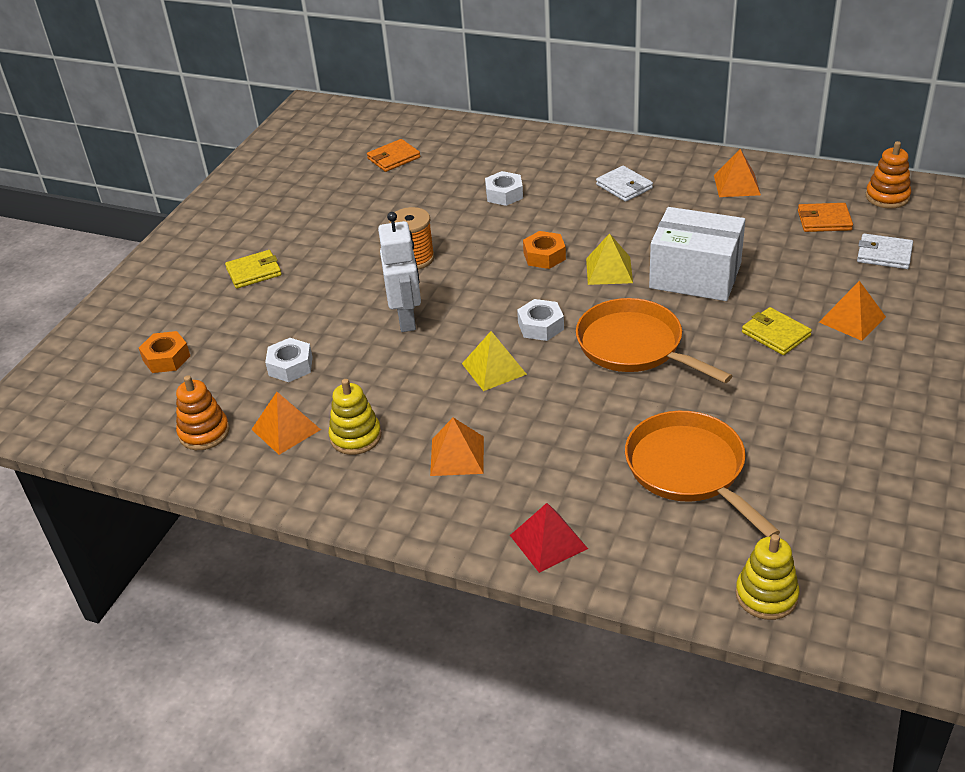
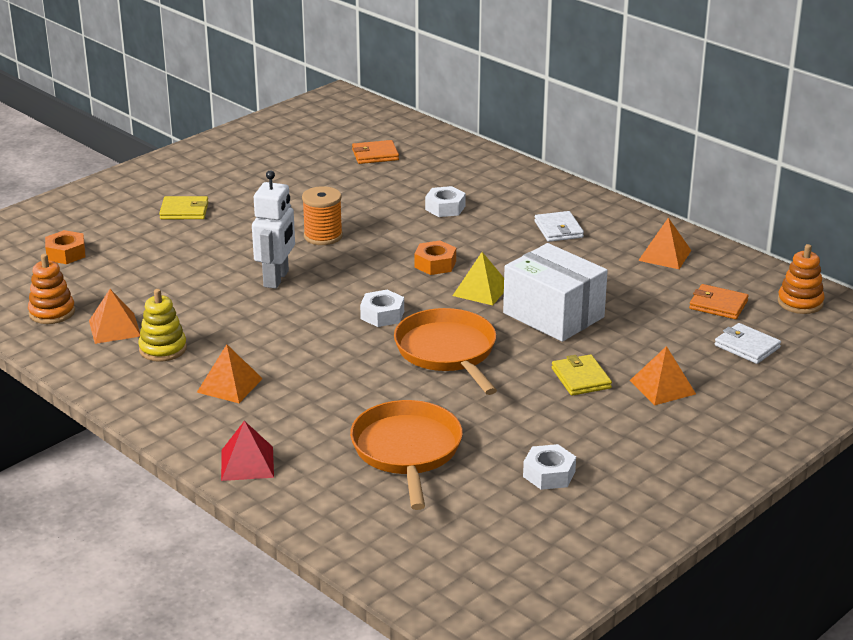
camera: 20 degrees right, 10 degrees down
(290, 366) = (155, 286): white nut -> white nut (549, 474)
(494, 368) = (315, 334): yellow pyramid -> none
(766, 595) = (385, 552): yellow stacking toy -> none

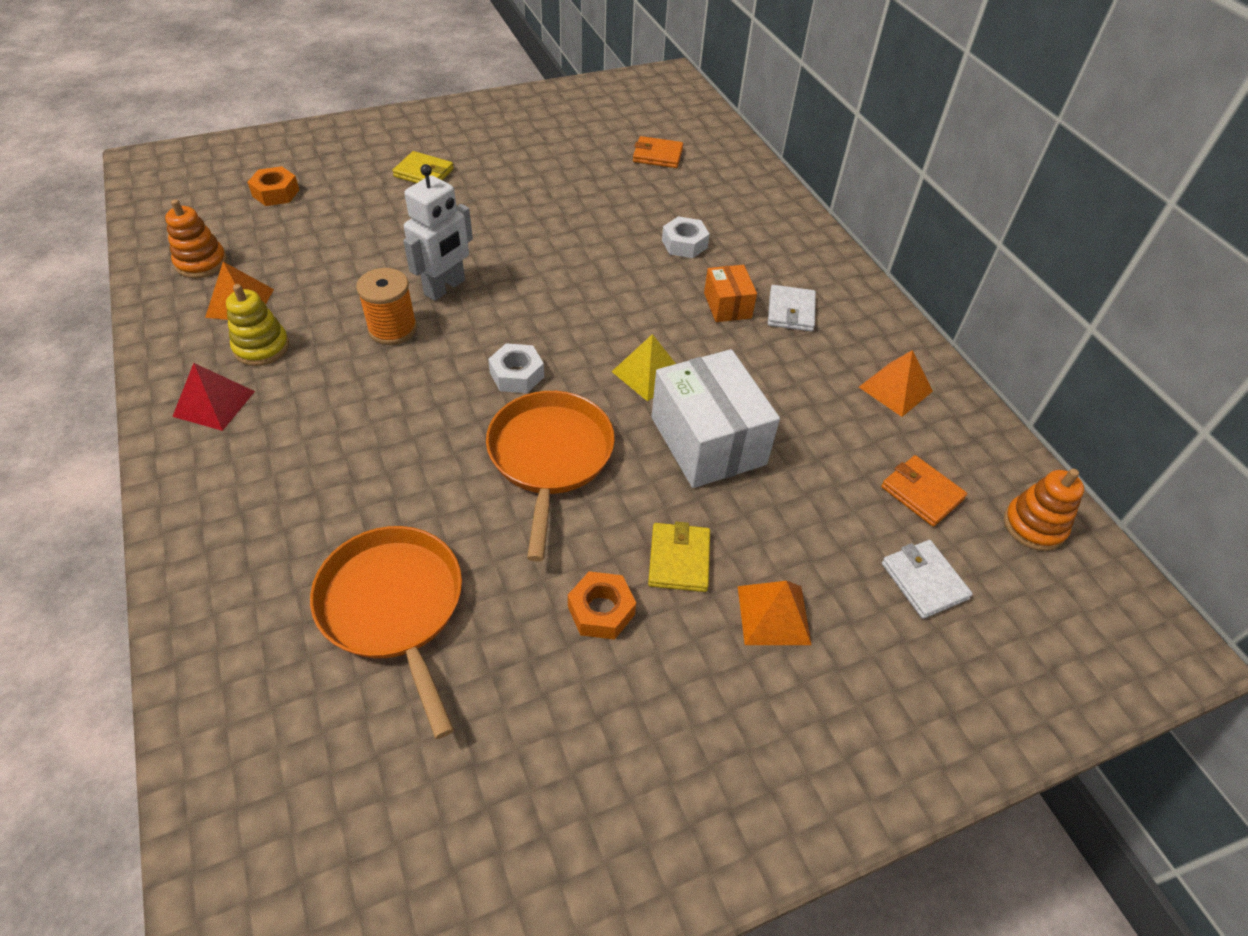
camera: 20 degrees right, 20 degrees up
(229, 385) = (285, 424): orange pyramid -> none
(247, 463) = (208, 556): red pyramid -> red pyramid (214, 403)
(323, 236) = (532, 245): orange spool -> orange spool (392, 329)
(407, 451) = (394, 607): orange pan -> orange pan turned 45 degrees counterclockwise
(435, 264) = (623, 319): orange nut -> orange nut (601, 610)
(508, 237) = (727, 305): none -> orange box
(549, 474) = (534, 724): white nut -> none

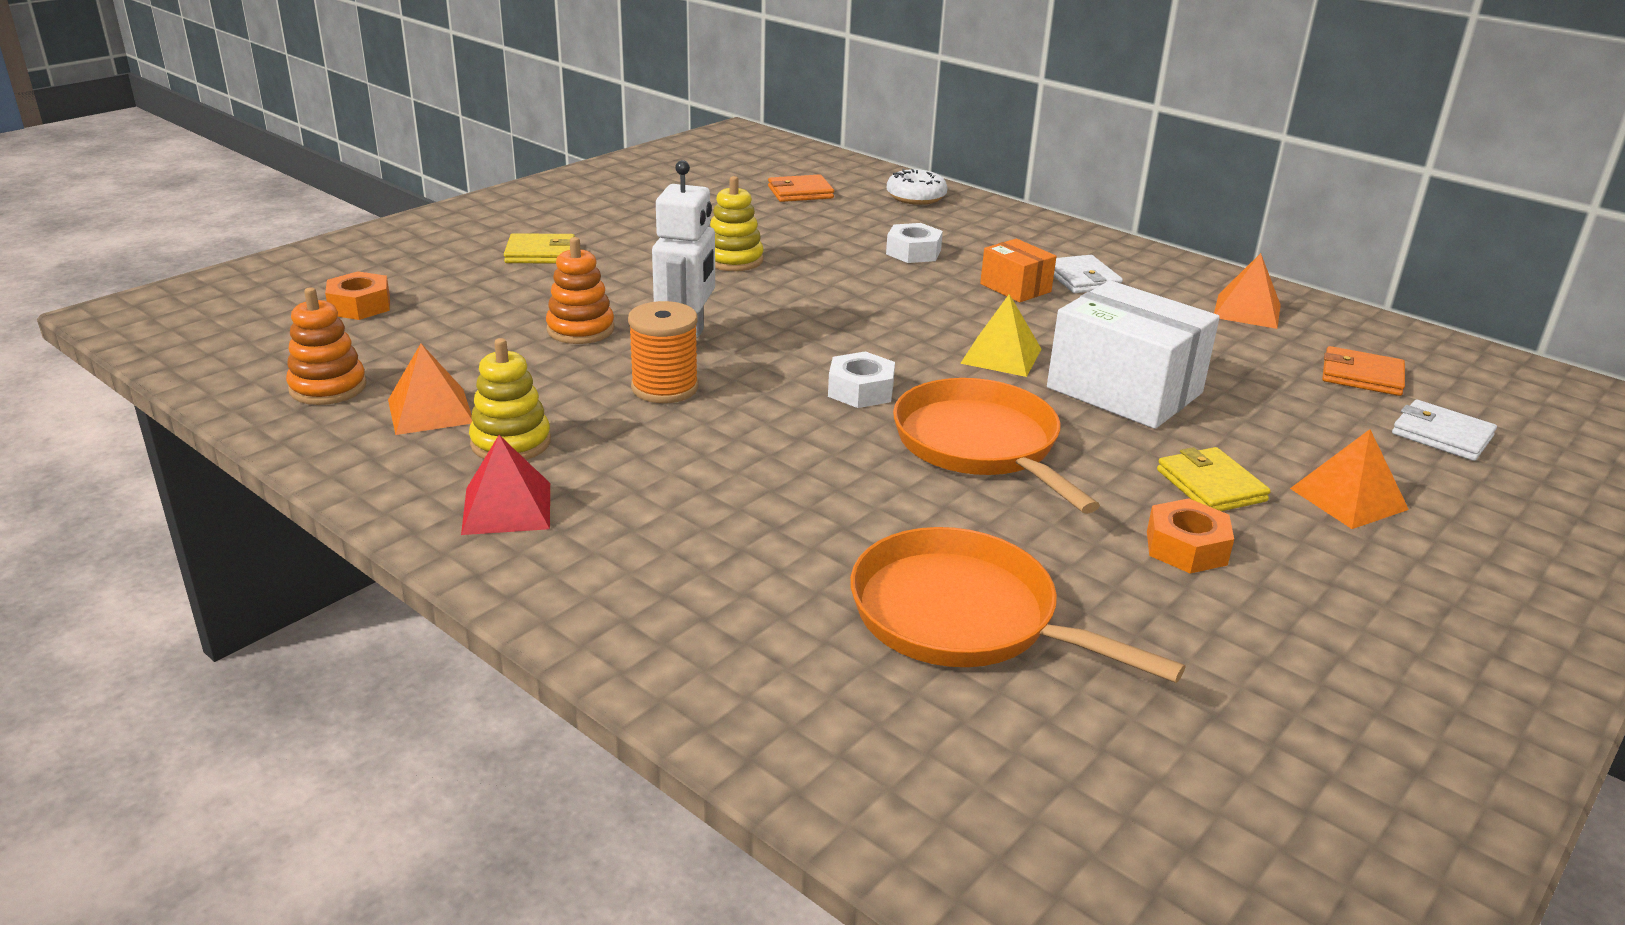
camera: 25 degrees left, 20 degrees down
(546, 215) = (733, 260): none -> yellow stacking toy
(742, 183) = (916, 197): none -> white donut
(1033, 526) = (1478, 372): orange stacking toy -> orange stacking toy (580, 330)

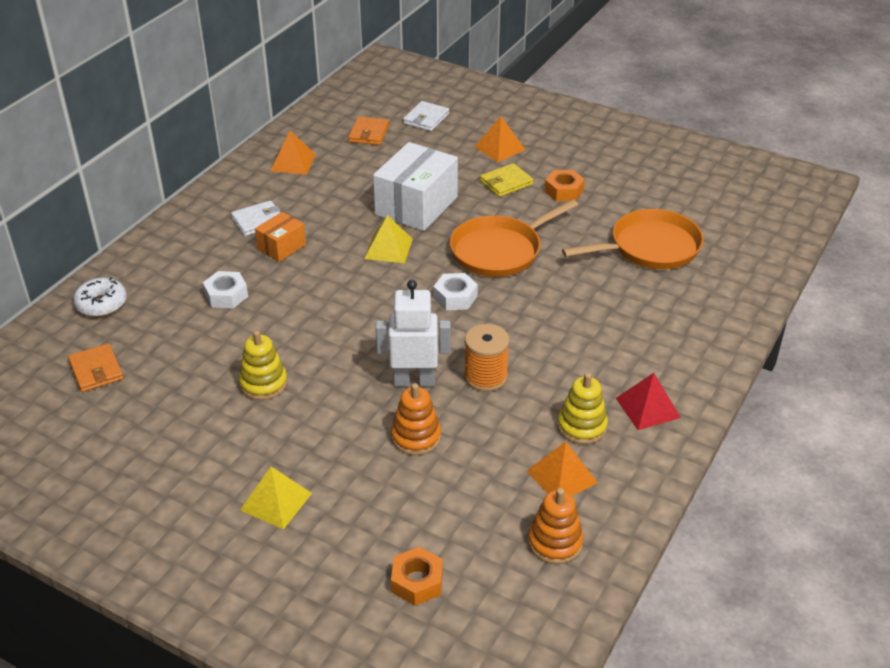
camera: 100 degrees left, 10 degrees up
(540, 253) = (276, 501): yellow wallet -> yellow pyramid
(964, 617) = (650, 247): orange pan -> orange pan turned 135 degrees counterclockwise

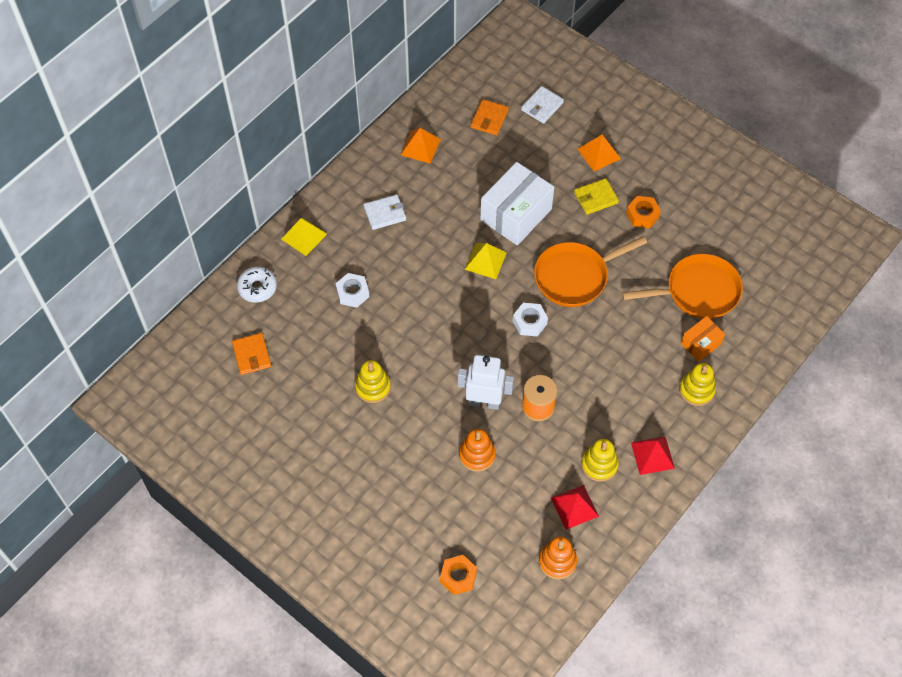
camera: 10 degrees right, 20 degrees up
(276, 501) = (371, 495): yellow pyramid -> yellow pyramid (304, 236)
(281, 247) = (400, 246): orange box -> orange box (700, 344)
(562, 476) = (574, 507): orange pyramid -> red pyramid
(681, 336) = (696, 390): none -> yellow stacking toy

